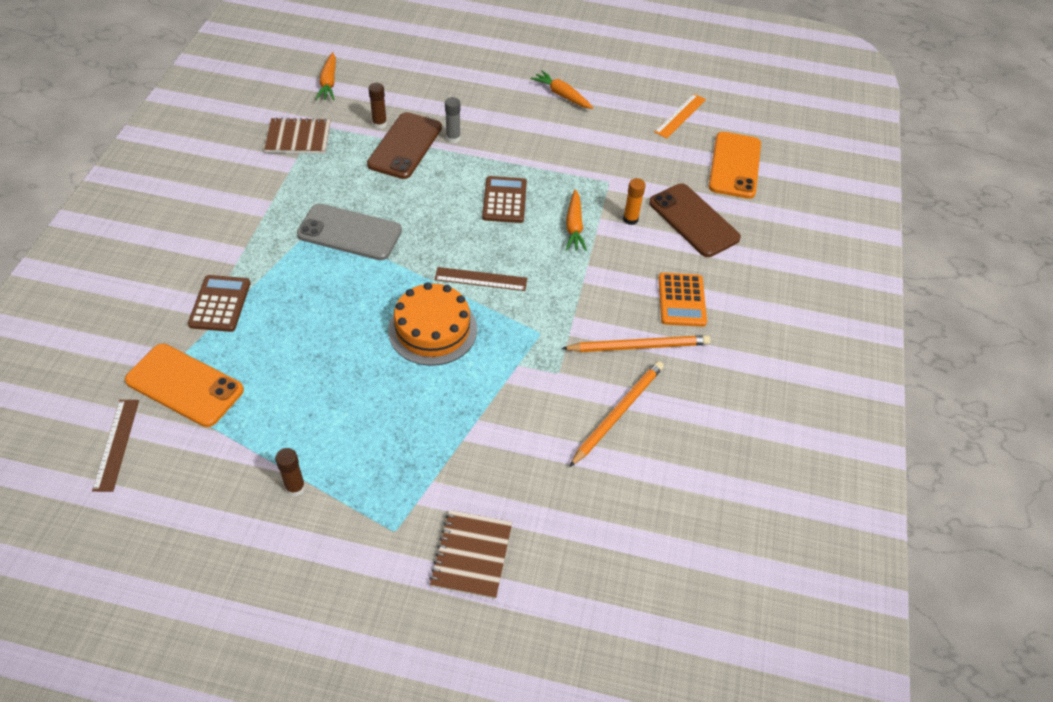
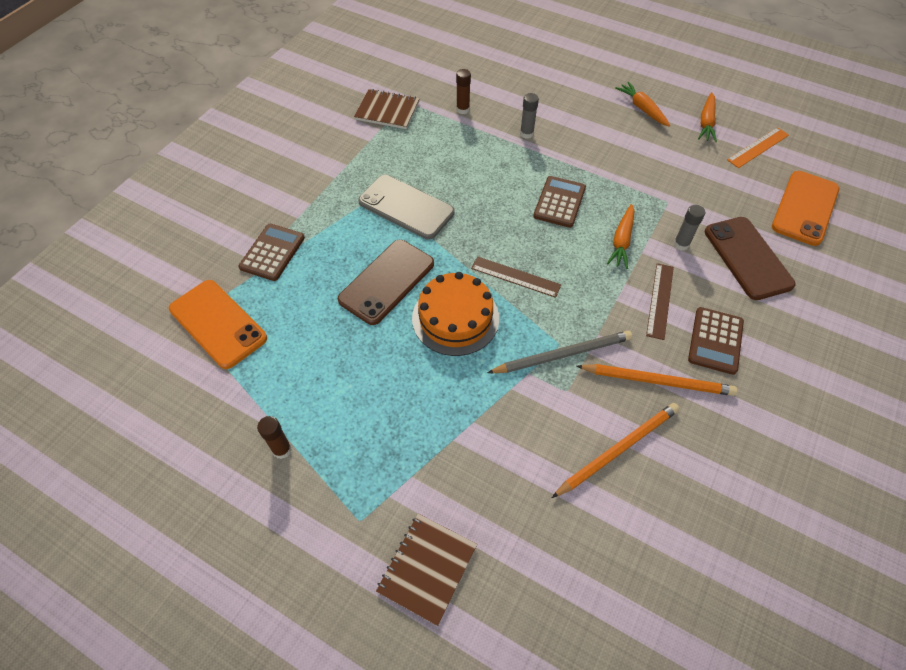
camera: 20 degrees right, 5 degrees up
(116, 444) = (143, 367): brown ruler -> brown ruler (660, 300)
(329, 82) = (428, 65): orange carrot -> orange carrot (706, 122)
(405, 146) = (480, 134): brown phone -> brown phone (387, 282)
(546, 341) = (563, 354): none -> grey pencil
(630, 219) = (681, 244): orange glue stick -> grey glue stick
(682, 300) = (715, 341): orange calculator -> brown calculator

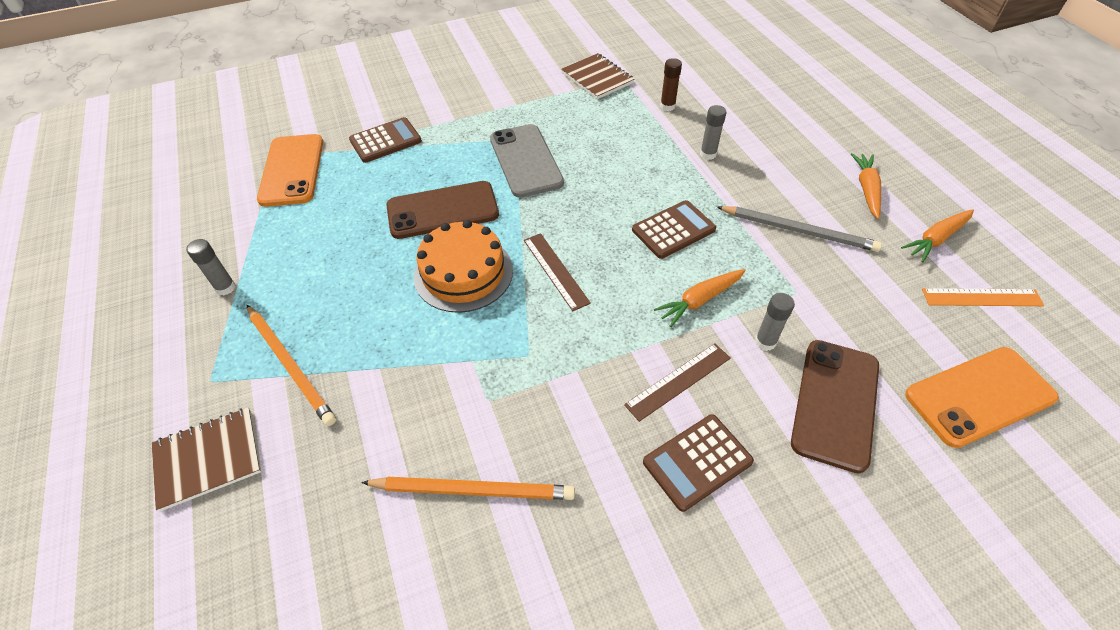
camera: 40 degrees right, 5 degrees down
(282, 449) = (225, 288): brown glue stick -> grey glue stick
(563, 354) = (521, 366): grey pencil -> grey pencil (798, 231)
(657, 381) = (587, 456): orange pencil -> orange pencil (290, 365)

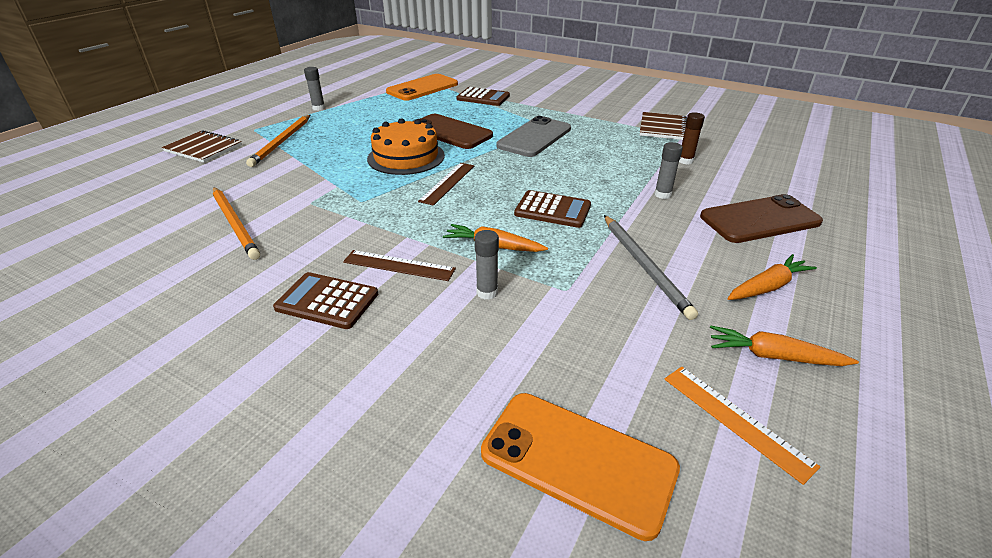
camera: 50 degrees right, 15 degrees down
(835, 403) = (458, 355): brown phone -> brown phone (759, 220)

